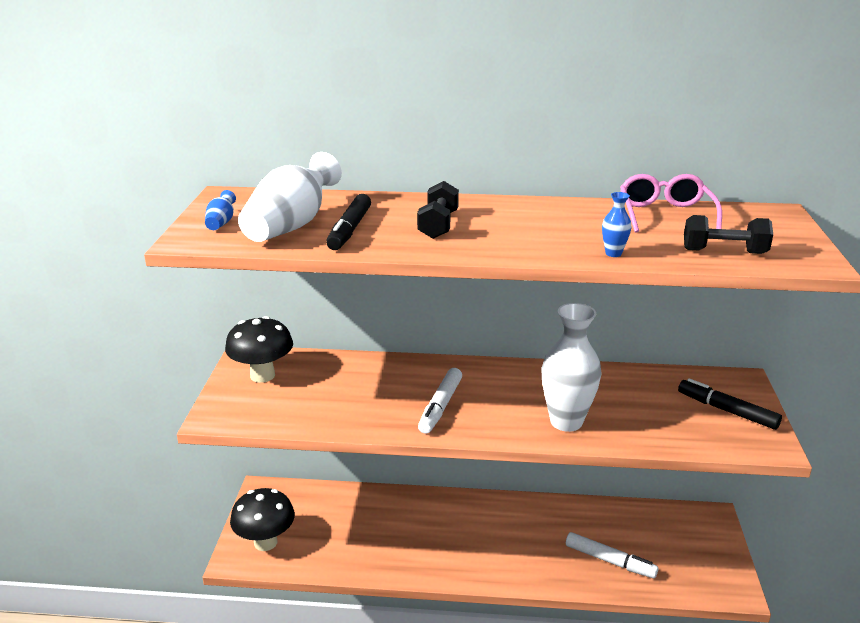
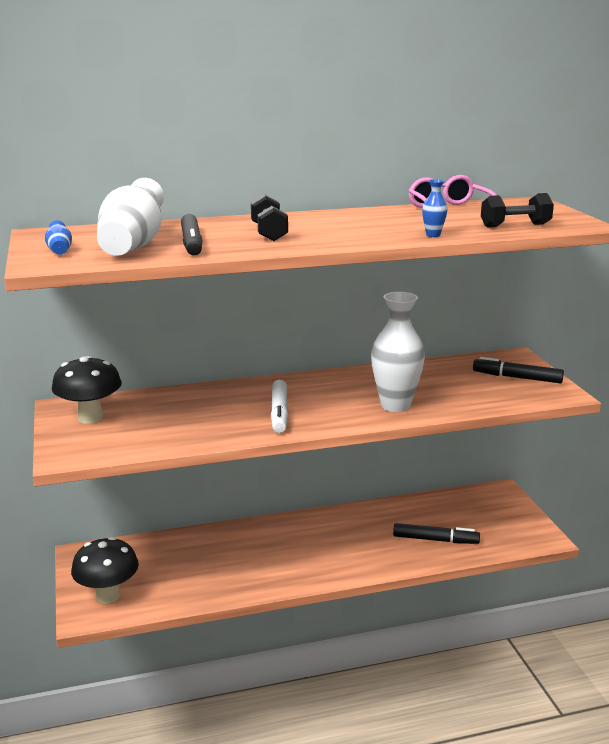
camera: 20 degrees left, 5 degrees down
(609, 561) = (435, 540): white marker -> black marker

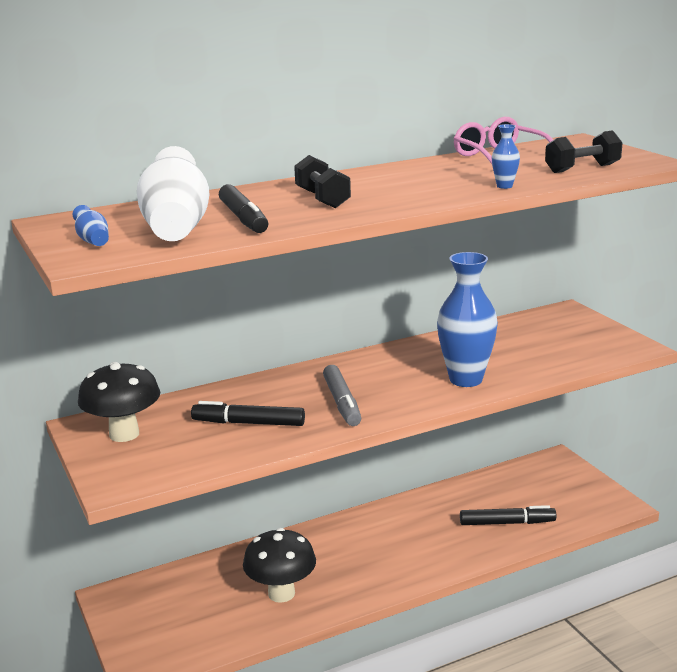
camera: 10 degrees left, 0 degrees up
(108, 595) = (161, 641): black mushroom -> black mushroom (281, 593)
(279, 413) = (342, 403): white marker -> grey marker
(395, 405) = (465, 379): white vase -> blue vase
(517, 377) = (579, 334): black marker -> black marker (248, 423)

